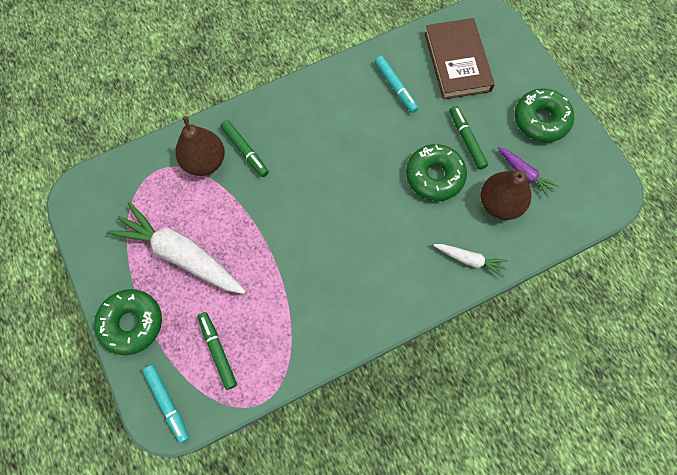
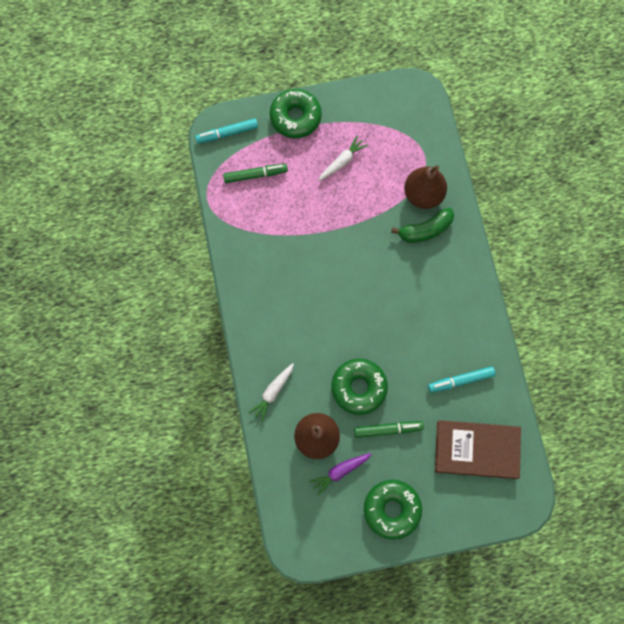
camera: 105 degrees right, 5 degrees up
(181, 255) = (342, 162): white carrot -> white carrot, size x0.49
(245, 151) = (425, 230): green marker -> green banana

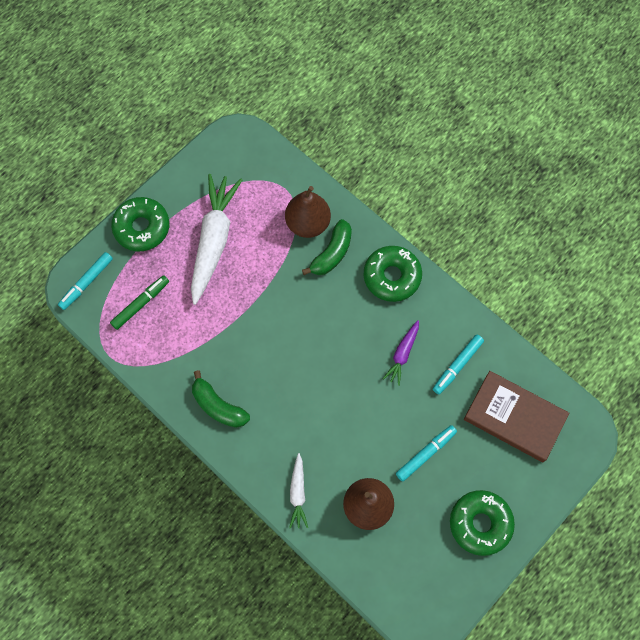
camera: 35 degrees left, 5 degrees down
(259, 289) = (218, 406): none -> green banana
(340, 471) = (410, 522): purple carrot -> purple carrot (402, 354)
(342, 162) = (213, 241): white carrot -> white carrot, size x2.06
(359, 387) = (373, 434): green donut -> green donut (392, 277)
(388, 429) = (426, 454): green marker -> turquoise marker
(476, 450) = (514, 418): brown book -> brown book turned 60 degrees clockwise

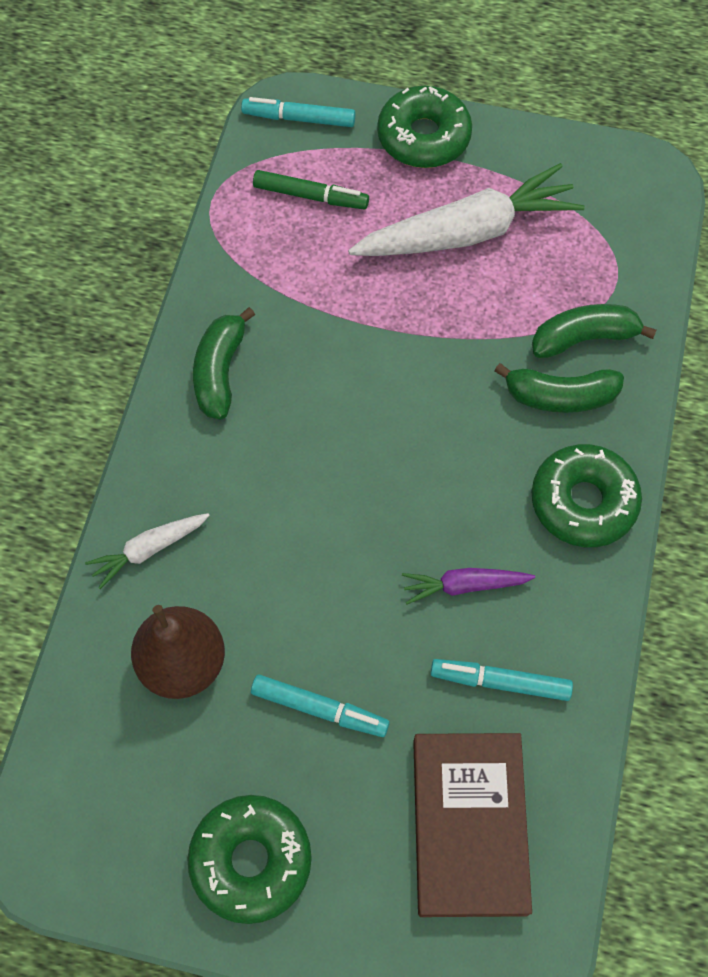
camera: 60 degrees right, 5 degrees down
(308, 223) = (584, 338): brown pear -> green banana

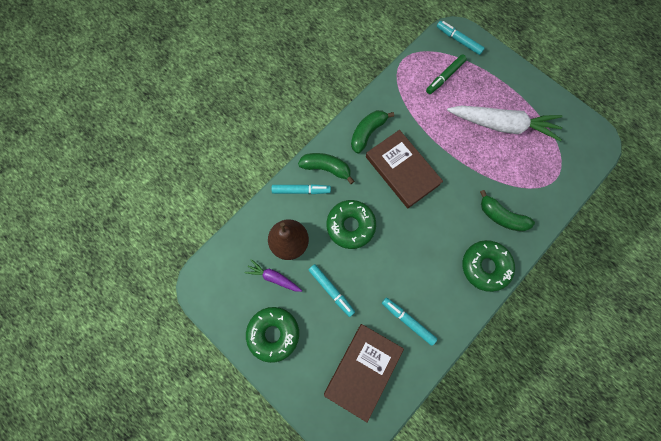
camera: 30 degrees right, 10 degrees up
(149, 550) = (301, 190): white carrot -> turquoise marker
(310, 196) = (445, 77): green marker -> green marker turned 90 degrees clockwise
(328, 408) = (402, 170): none -> brown book
(423, 137) = (507, 74): green donut -> green donut (350, 226)
(464, 586) = (416, 274): purple carrot -> purple carrot (274, 277)
(584, 338) = (526, 197): green banana -> green banana (326, 168)

